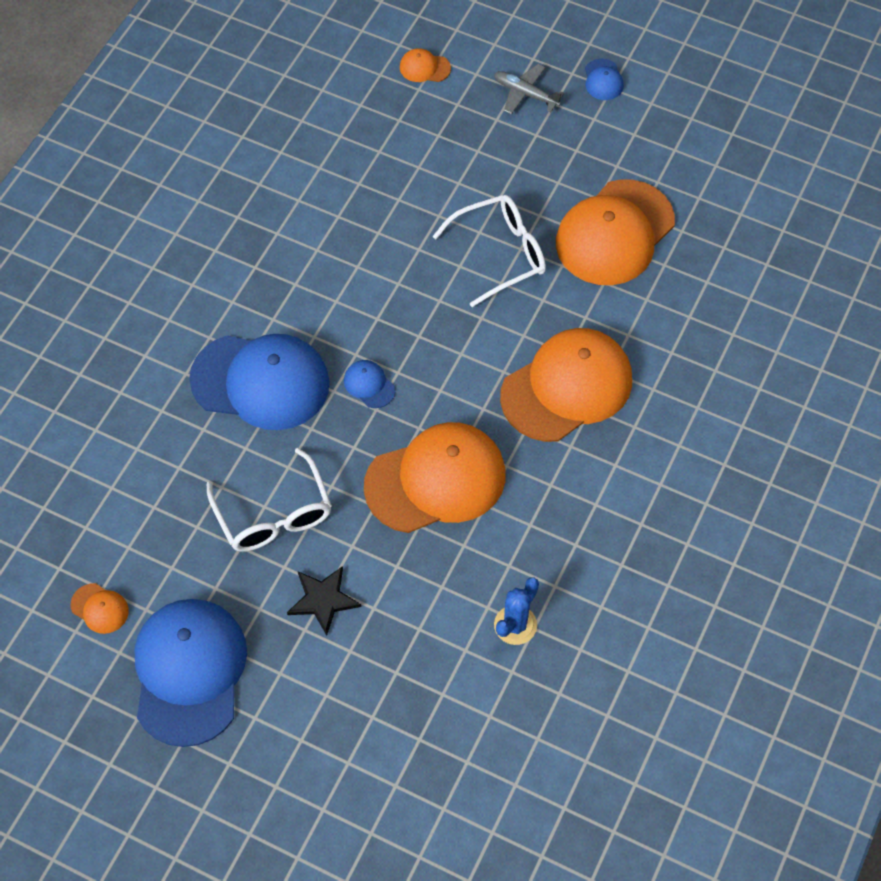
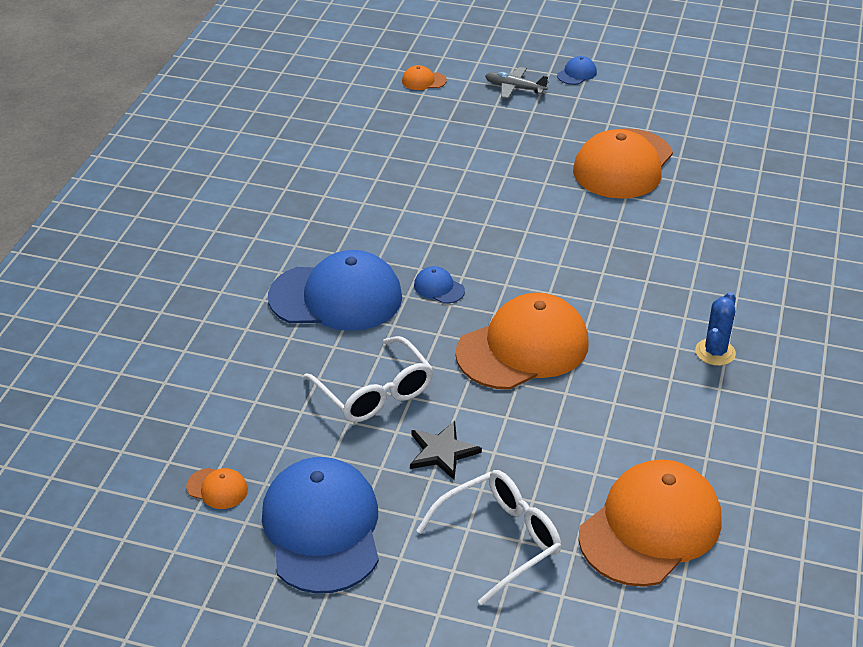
camera: 10 degrees left, 20 degrees down
(500, 254) = (528, 188): white glasses -> white glasses (500, 539)
(515, 625) = (636, 447): blue cactus -> blue cactus (715, 352)
(567, 387) = (620, 269): orange cap -> orange cap (650, 527)
(603, 80) = (577, 74): blue cap -> blue cap turned 120 degrees counterclockwise

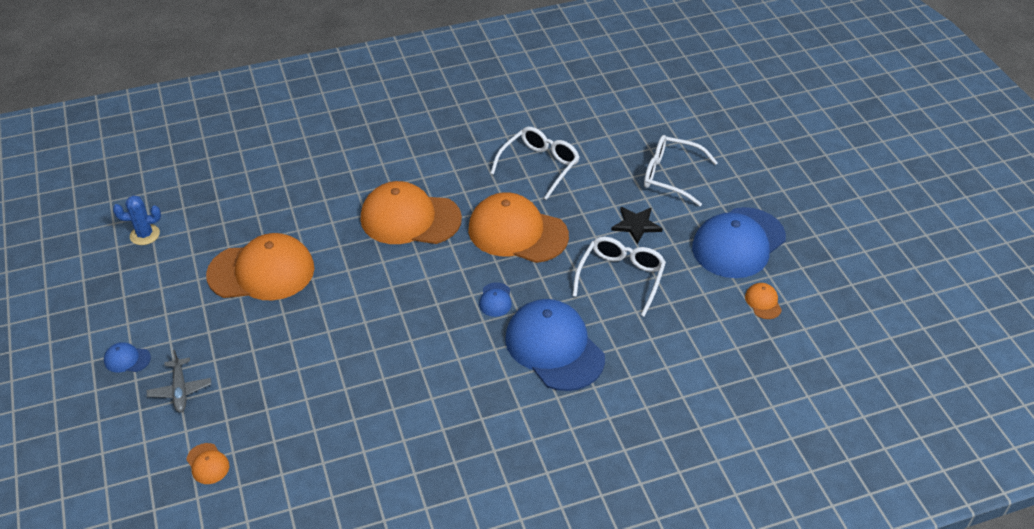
camera: 125 degrees left, 5 degrees up
(626, 423) = (540, 166): none -> white glasses
(650, 527) = (606, 130): orange cap -> orange cap (410, 218)
(715, 352) = (445, 154): blue cactus -> blue cactus (145, 235)

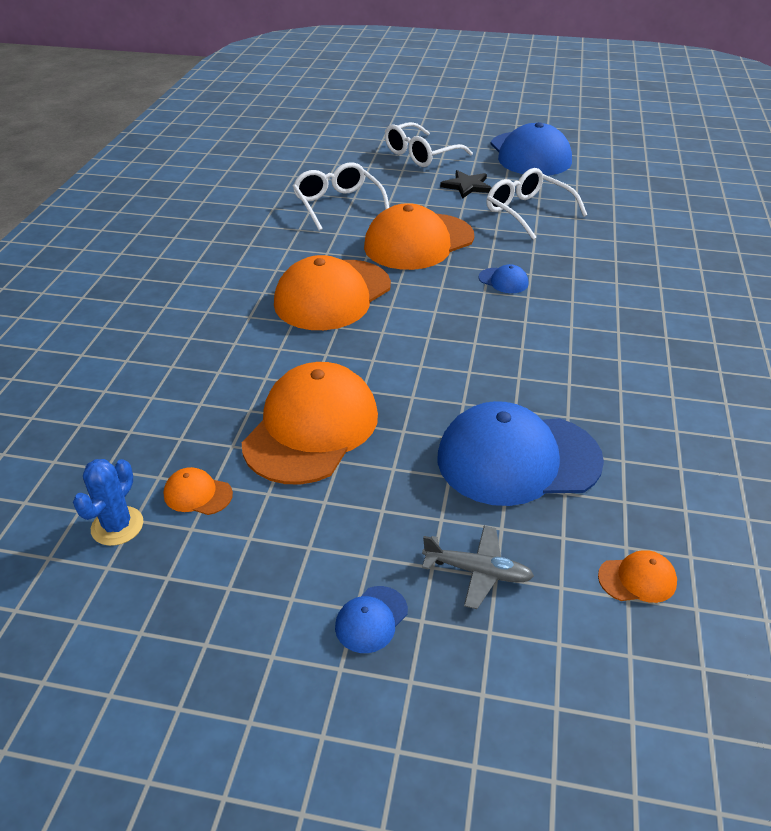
camera: 60 degrees left, 5 degrees down
(554, 348) = (594, 269): blue cap -> blue cap (518, 459)
(763, 302) = (606, 166): orange cap -> orange cap (197, 494)

